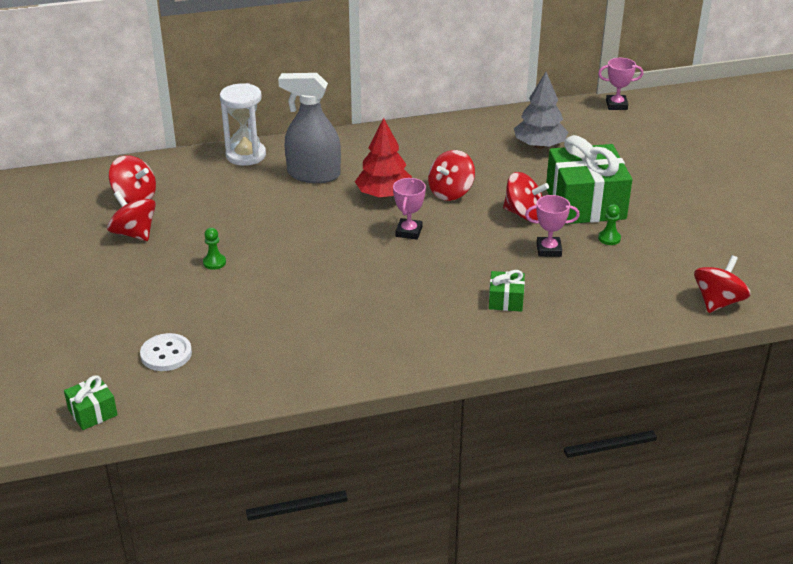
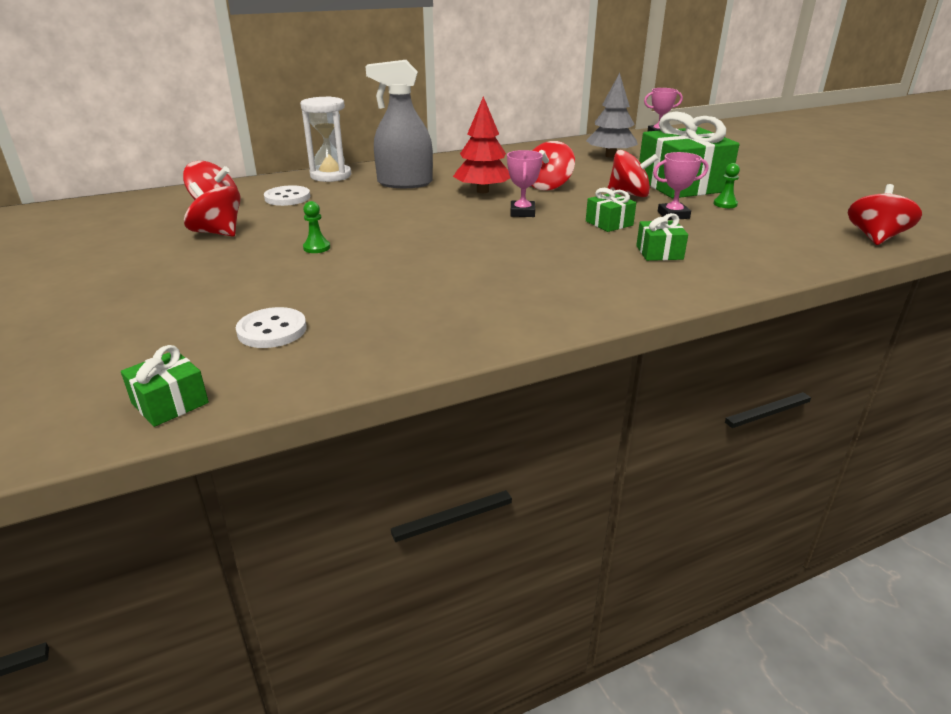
camera: 10 degrees left, 5 degrees down
(200, 188) = (287, 198): none -> white button
(482, 255) = (609, 223): none -> green gift

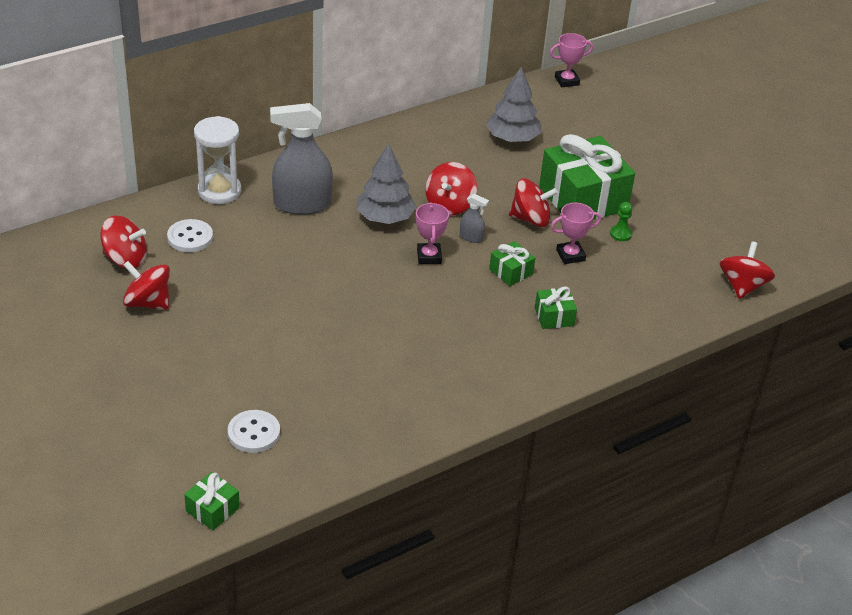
camera: 10 degrees left, 10 degrees up
(316, 248) = (250, 322): green pawn -> none
(482, 191) = (385, 217): red tree -> grey tree
(568, 203) = (471, 237): none -> grey spray bottle

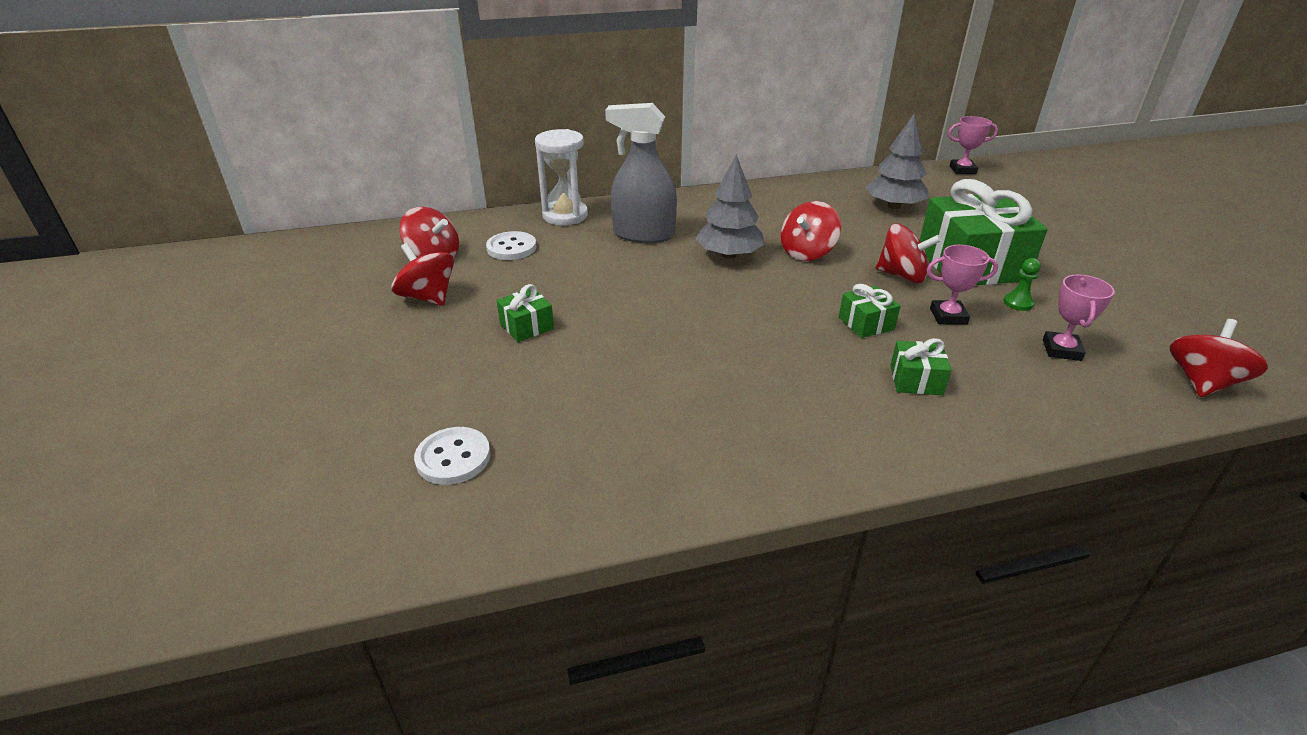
camera: 20 degrees right, 5 degrees down
(212, 509) = (329, 556): green gift -> green gift (527, 326)
(429, 256) = (767, 295): pink trophy -> pink trophy (1061, 350)
(471, 237) = (824, 284): grey spray bottle -> none

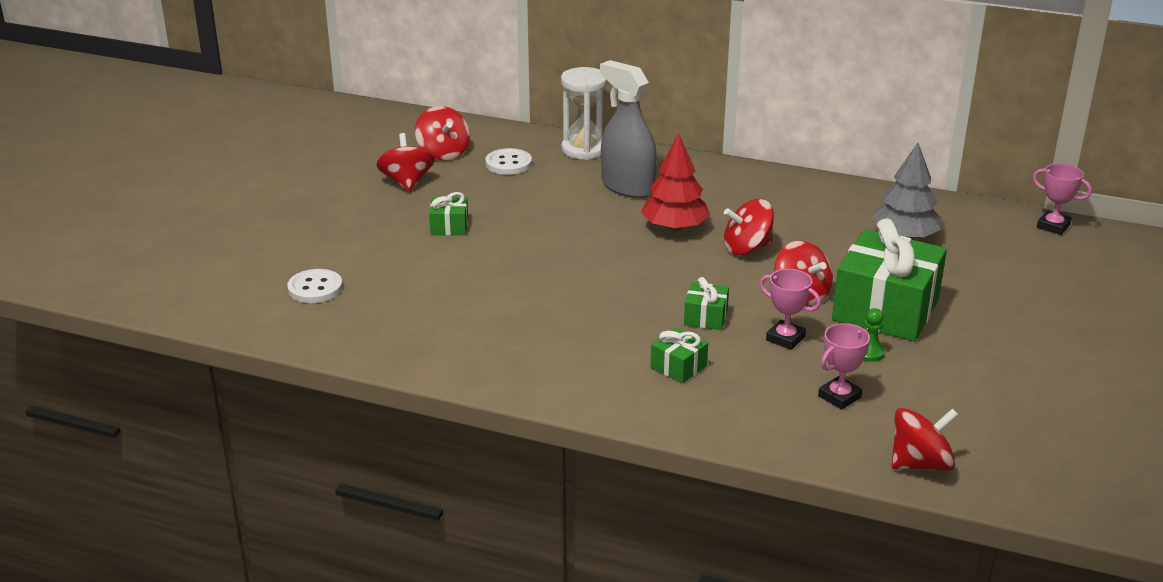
camera: 35 degrees right, 5 degrees down
(729, 255) = (674, 227): grey tree -> red tree

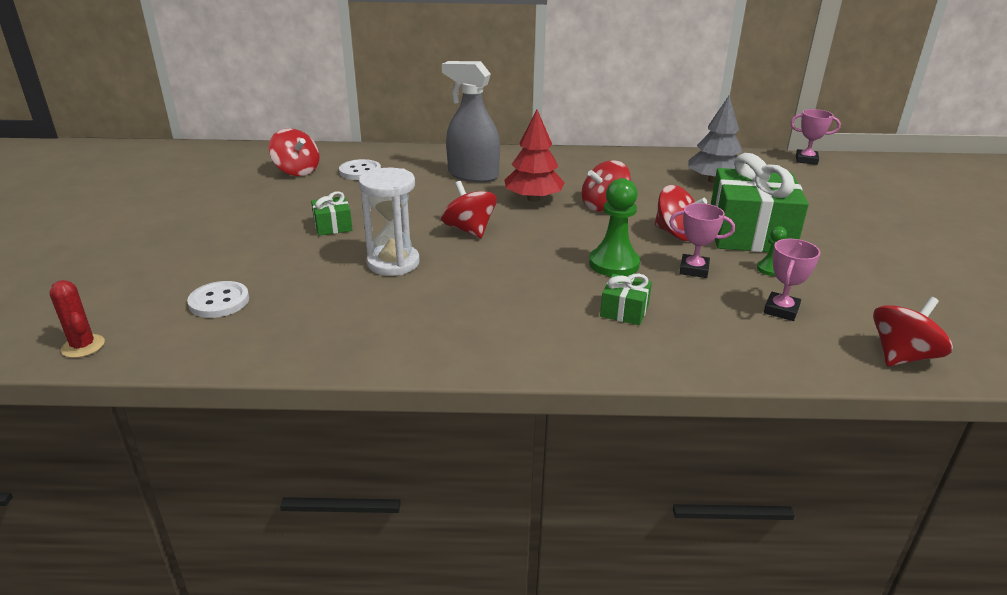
camera: 20 degrees left, 0 degrees up
(195, 309) = (83, 346): none -> red cactus
(407, 182) = (274, 197): red spinning top -> red spinning top (469, 230)
(584, 149) = (419, 154): white hourglass -> white hourglass (393, 263)
(705, 317) = (614, 264): green gift -> green pawn

